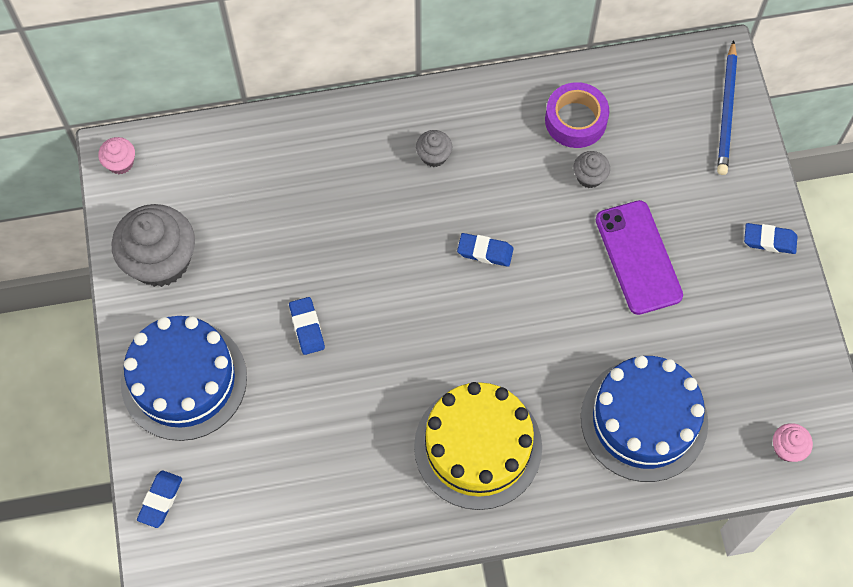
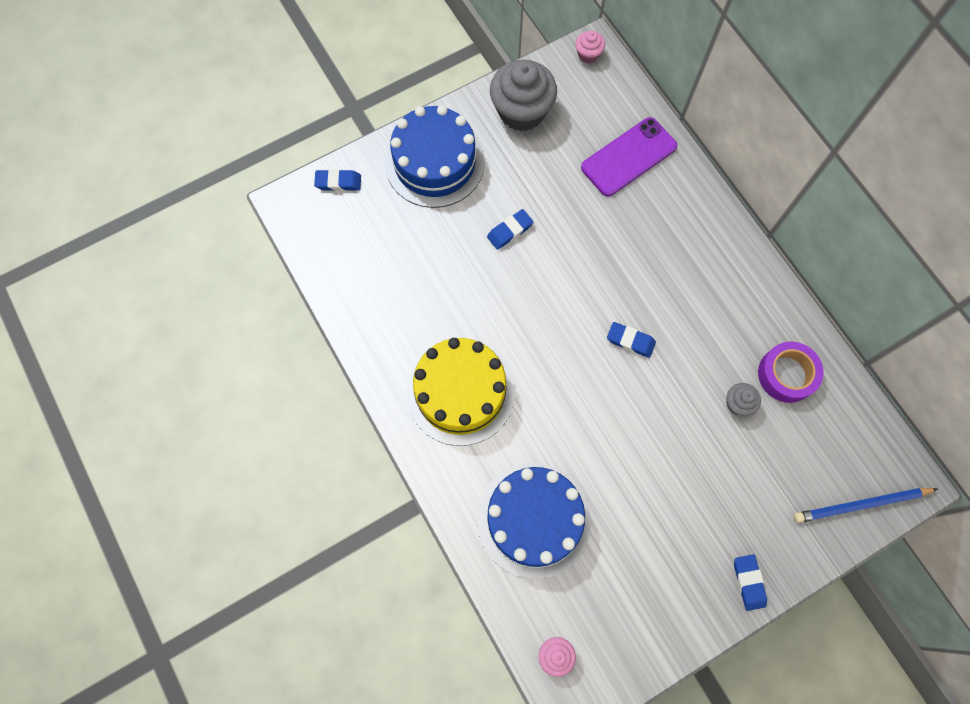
camera: 70 degrees right, 5 degrees up
(434, 156) = (698, 272): grey cupcake -> none
(485, 252) = (630, 341): blue eraser -> blue eraser turned 60 degrees counterclockwise
(638, 257) = (680, 469): purple phone -> purple phone (628, 157)

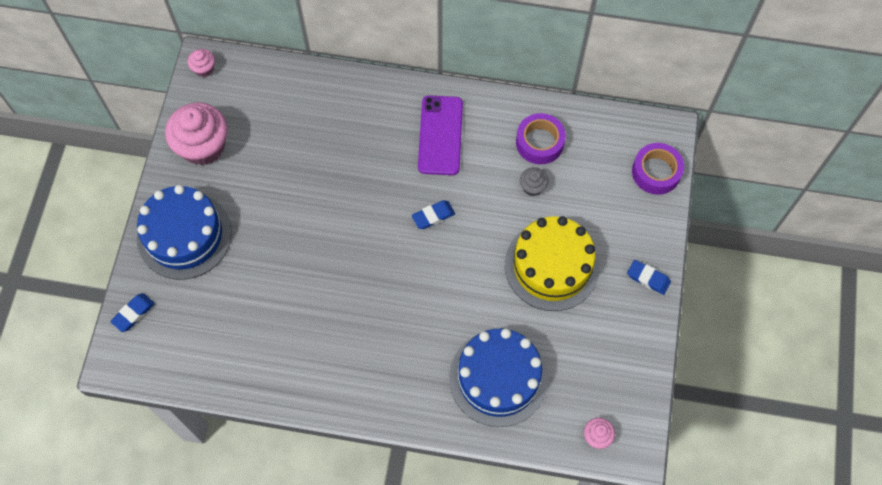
camera: 50 degrees left, 5 degrees down
(460, 392) = (369, 354): yellow cake -> yellow cake (552, 265)
(509, 231) = (284, 227): blue eraser -> none
(521, 111) = (203, 146): grey cupcake -> pink cupcake
(628, 157) = (304, 108): purple phone -> purple phone (440, 135)
(861, 505) = (656, 172): blue pencil -> purple tape

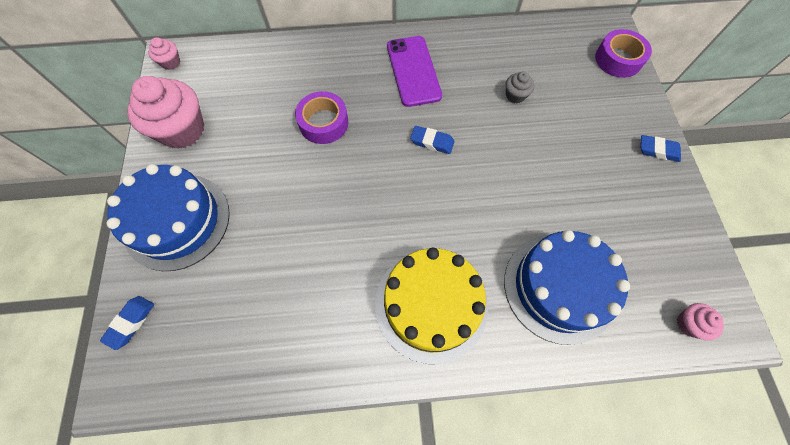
camera: 15 degrees left, 0 degrees up
(433, 216) = (432, 142): blue eraser -> blue eraser turned 60 degrees clockwise
(539, 142) = (505, 58): purple tape -> purple tape (323, 123)
(552, 265) = (563, 160): yellow cake -> yellow cake (431, 304)

